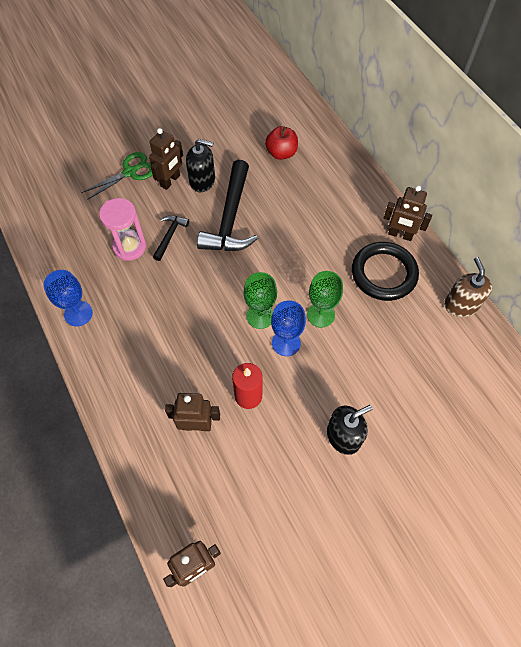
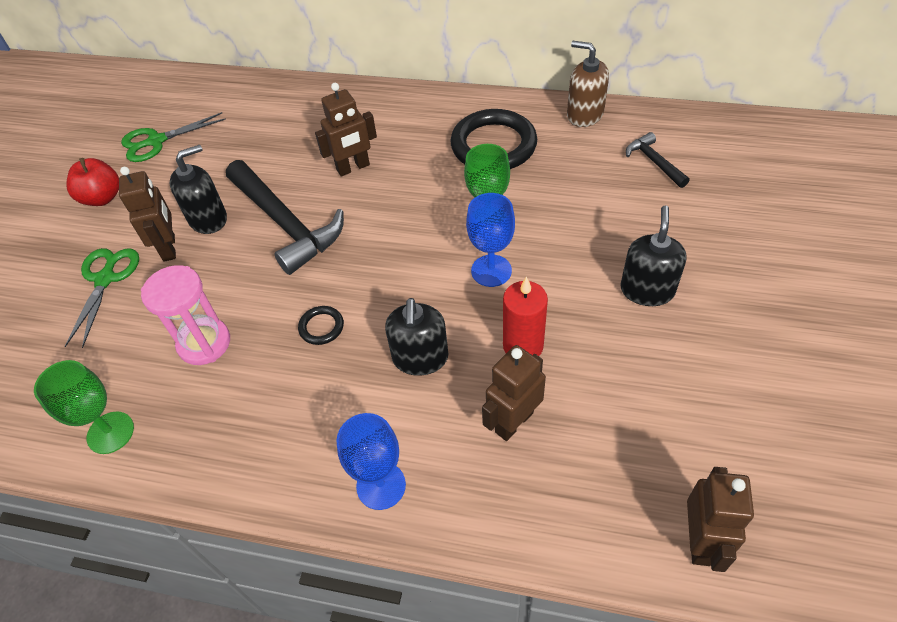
camera: 45 degrees left, 10 degrees down
(78, 313) = (229, 461): blue goblet -> blue goblet (381, 485)
(170, 236) = (239, 293): black hammer -> black hammer (654, 162)
(180, 290) = (321, 327): none -> black ring
(199, 351) = (420, 358): none -> black soap dispenser
(231, 111) = (156, 141): none -> green scissors
(260, 316) = (435, 273): green goblet -> green goblet (110, 432)
(281, 153) = (263, 134): red apple -> red apple (102, 198)
(400, 235) = (464, 108): brown robot -> brown robot (353, 168)

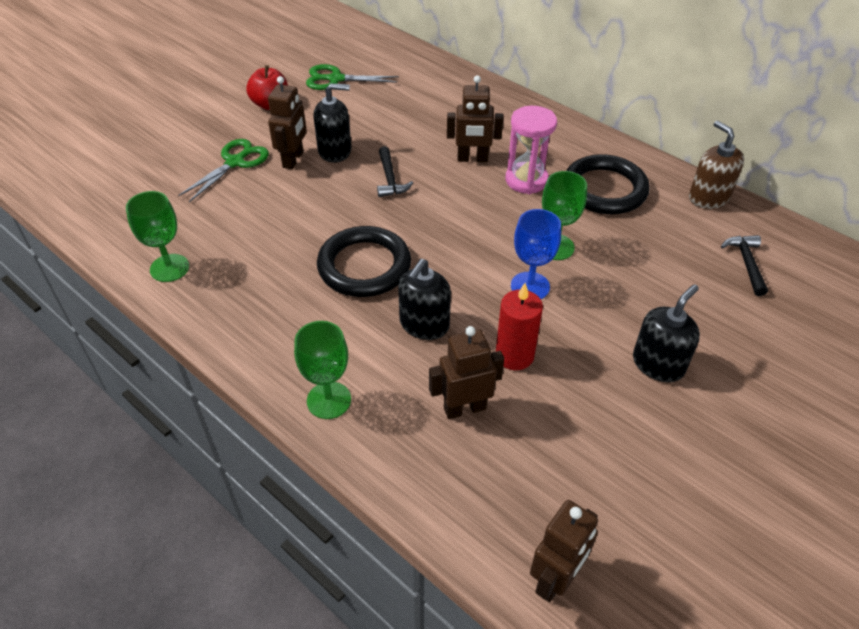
camera: 25 degrees right, 5 degrees down
(204, 343) = (272, 238): pink hourglass -> pink hourglass (526, 180)
(286, 224) = (390, 179): black hammer -> black hammer, size x0.49
(321, 327) = (364, 266): black ring -> black ring, size x2.27
(381, 485) = (329, 400): blue goblet -> green goblet

